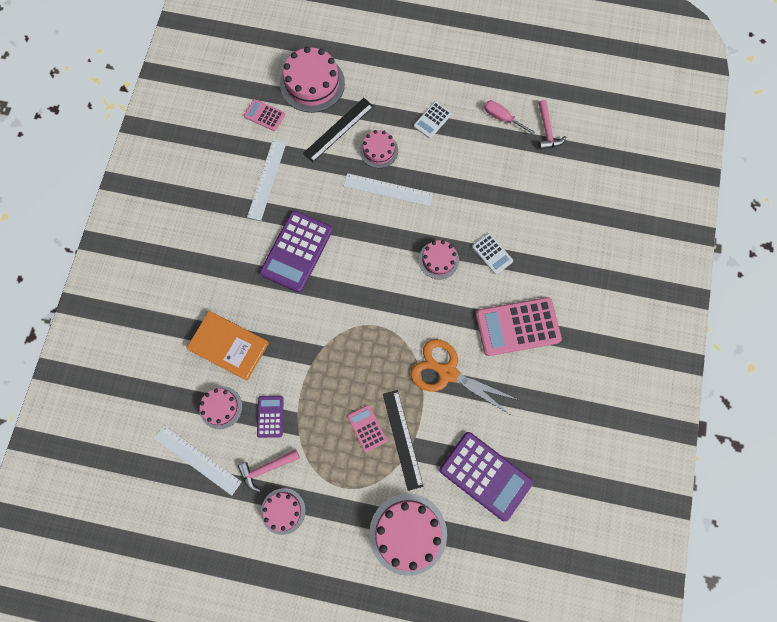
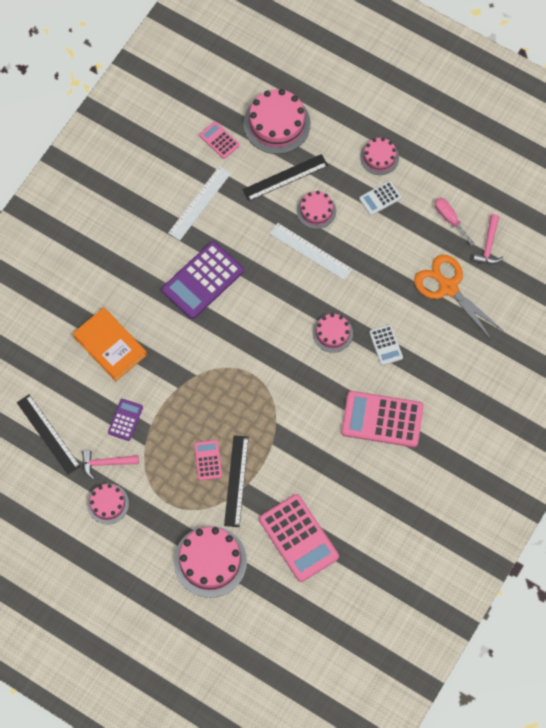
camera: 20 degrees right, 5 degrees down
(197, 459) = (48, 434): white ruler -> black ruler
(221, 407) = (84, 396): pink cake -> pink cake (379, 157)
(447, 372) = (300, 437): orange scissors -> orange scissors (448, 287)
(485, 476) = (298, 538): purple calculator -> pink calculator

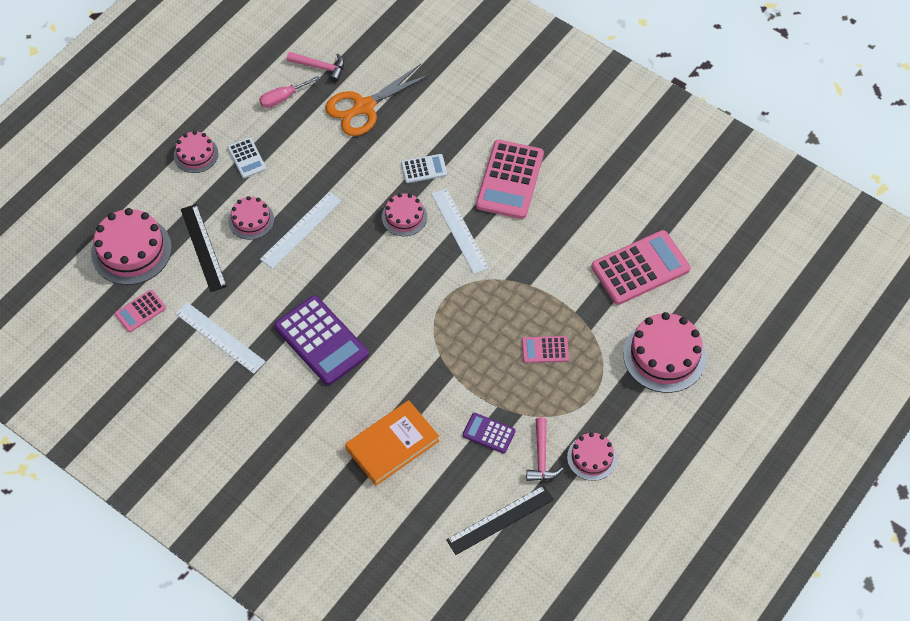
camera: 85 degrees left, 10 degrees down
(236, 481) = (571, 323): black ruler -> none
(323, 381) = (460, 230): none -> white ruler

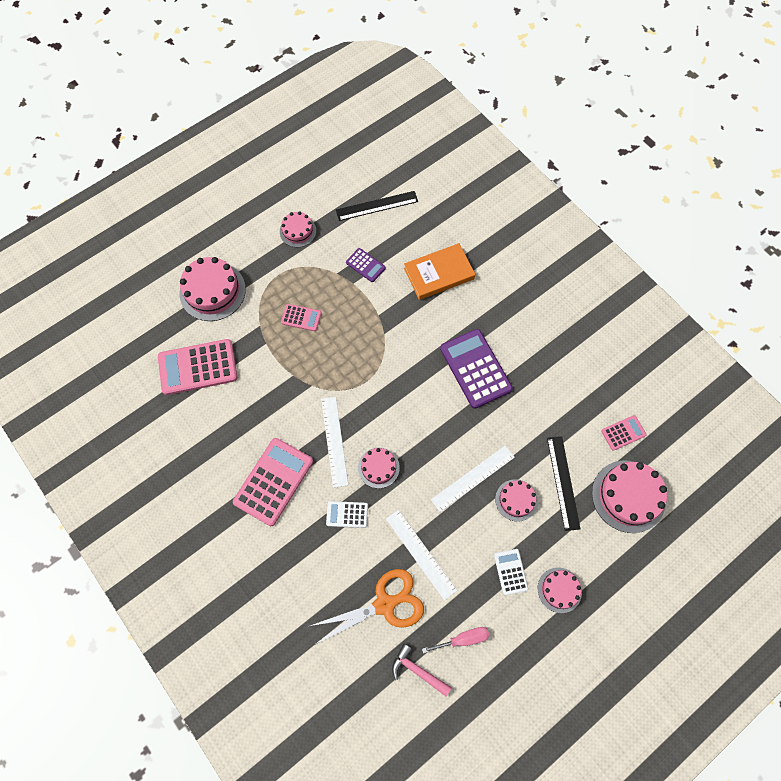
camera: 165 degrees left, 10 degrees up
(219, 337) = (558, 392): white ruler -> white ruler (421, 554)
(541, 457) = (333, 240): pink hammer -> none

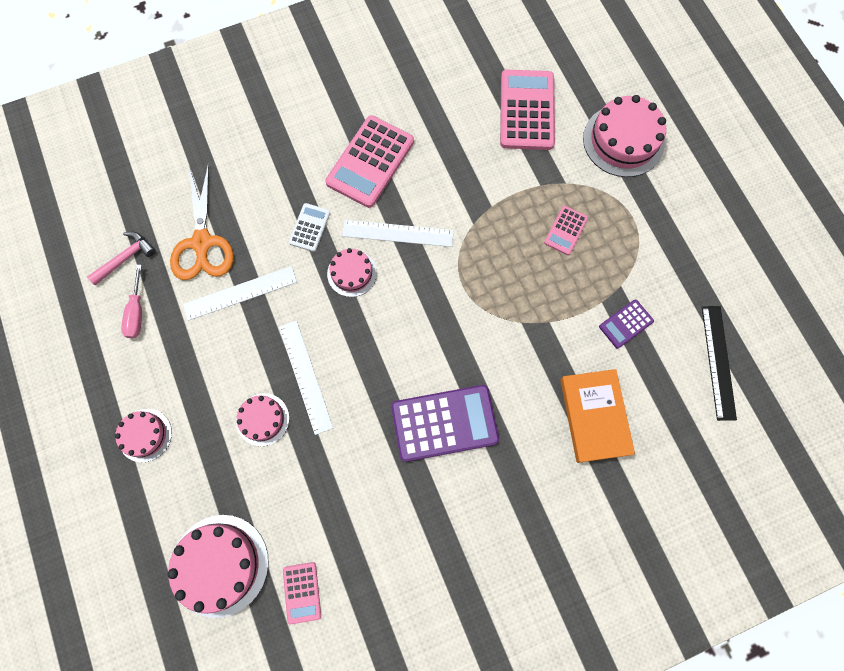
camera: 105 degrees right, 5 degrees up
(273, 481) = (370, 162): pink calculator -> pink calculator turned 75 degrees clockwise
(298, 231) = (693, 252): pink cake -> none
(510, 572) = (185, 385): white calculator -> none
(563, 482) = (265, 485): black ruler -> none

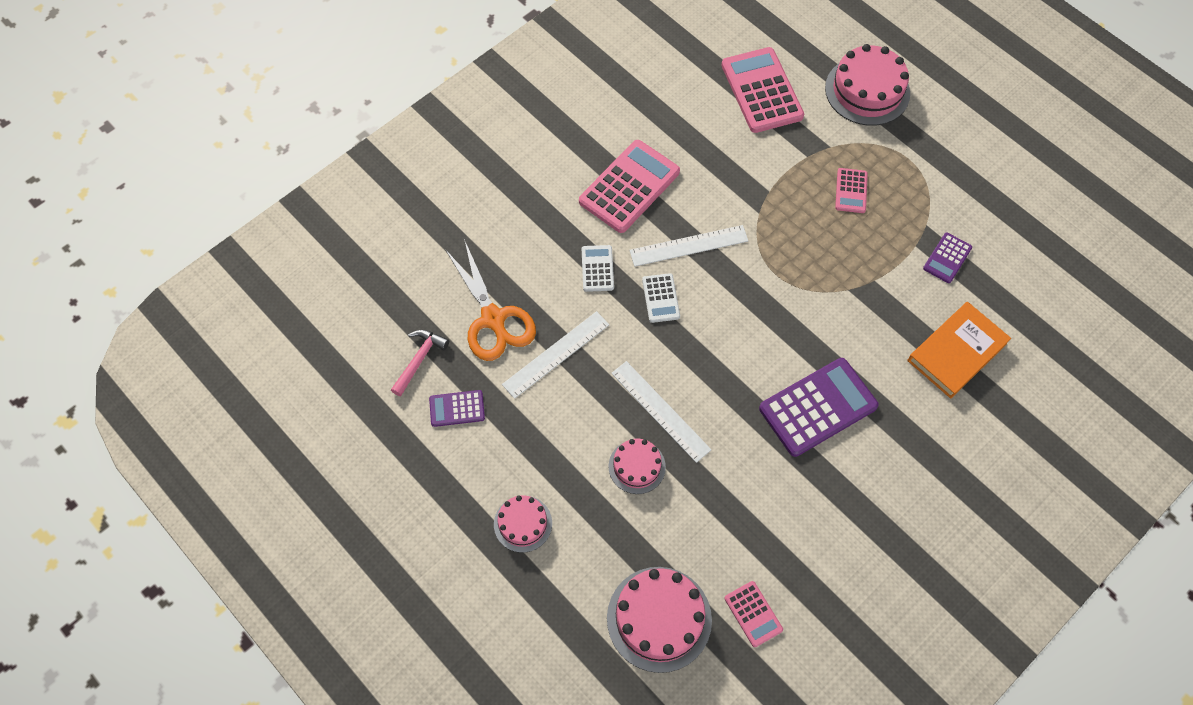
camera: 20 degrees left, 10 degrees down
(137, 312) = (457, 408): pink screwdriver -> purple calculator
(352, 273) = (661, 298): pink cake -> white calculator
(370, 162) = (629, 187): pink calculator -> pink calculator turned 150 degrees counterclockwise
(594, 416) = (956, 352): orange book -> orange book turned 75 degrees clockwise
(718, 362) = (1047, 264): black ruler -> none

